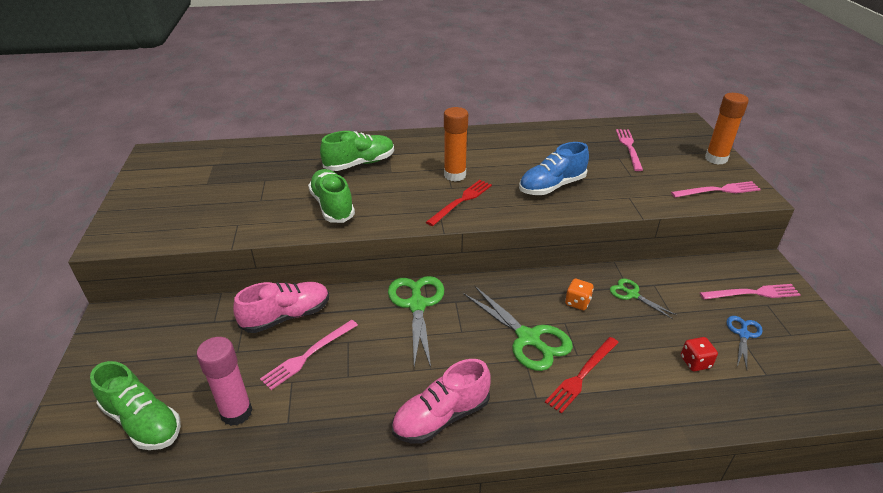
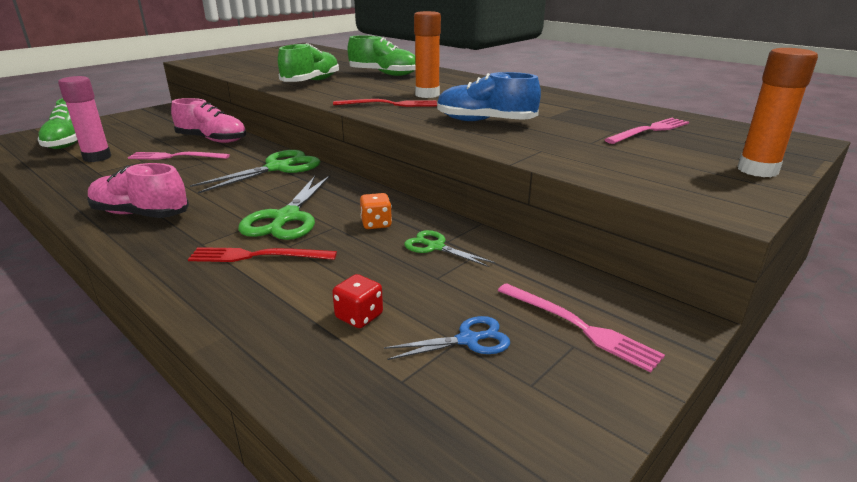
camera: 50 degrees right, 10 degrees down
(632, 294) = (435, 247): green scissors -> green scissors turned 60 degrees counterclockwise
(718, 190) = (676, 185): pink fork -> none

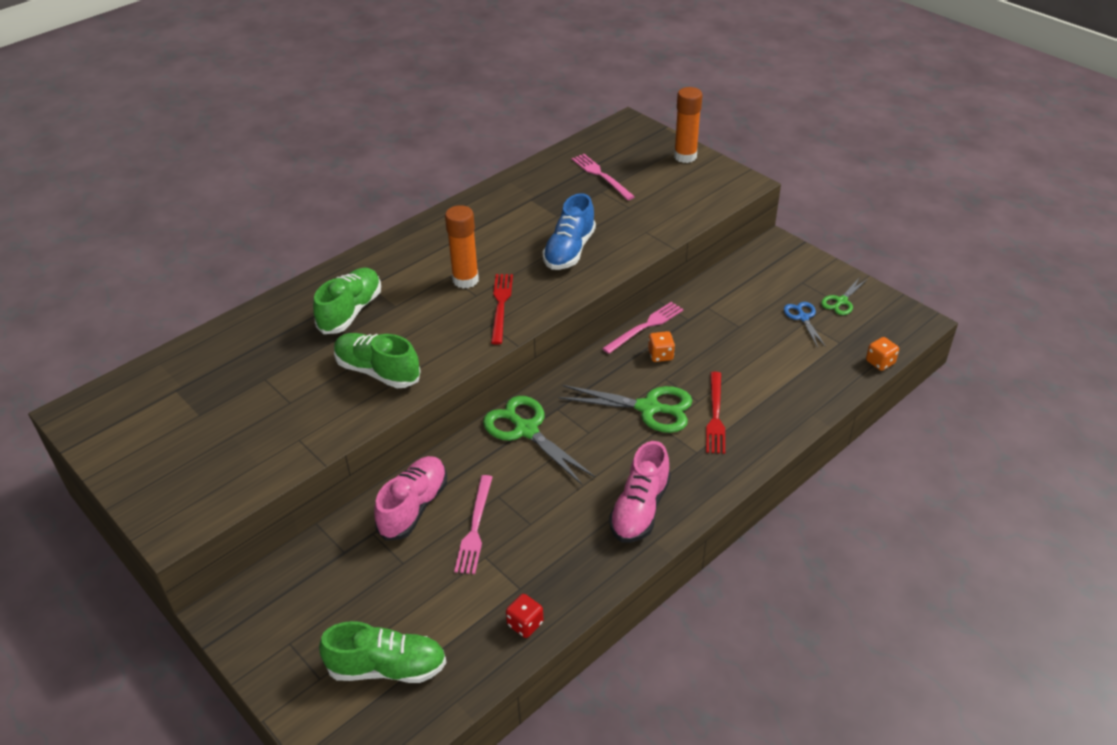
camera: 85 degrees left, 15 degrees up
(97, 157) = (465, 608): pink glue stick -> none
(337, 436) = (880, 362): none -> orange dice
(359, 316) = (786, 359): red dice -> red dice (525, 624)
(435, 247) = (697, 325): green scissors -> green scissors (841, 301)
(579, 326) = (785, 277): pink fork -> pink fork (645, 327)

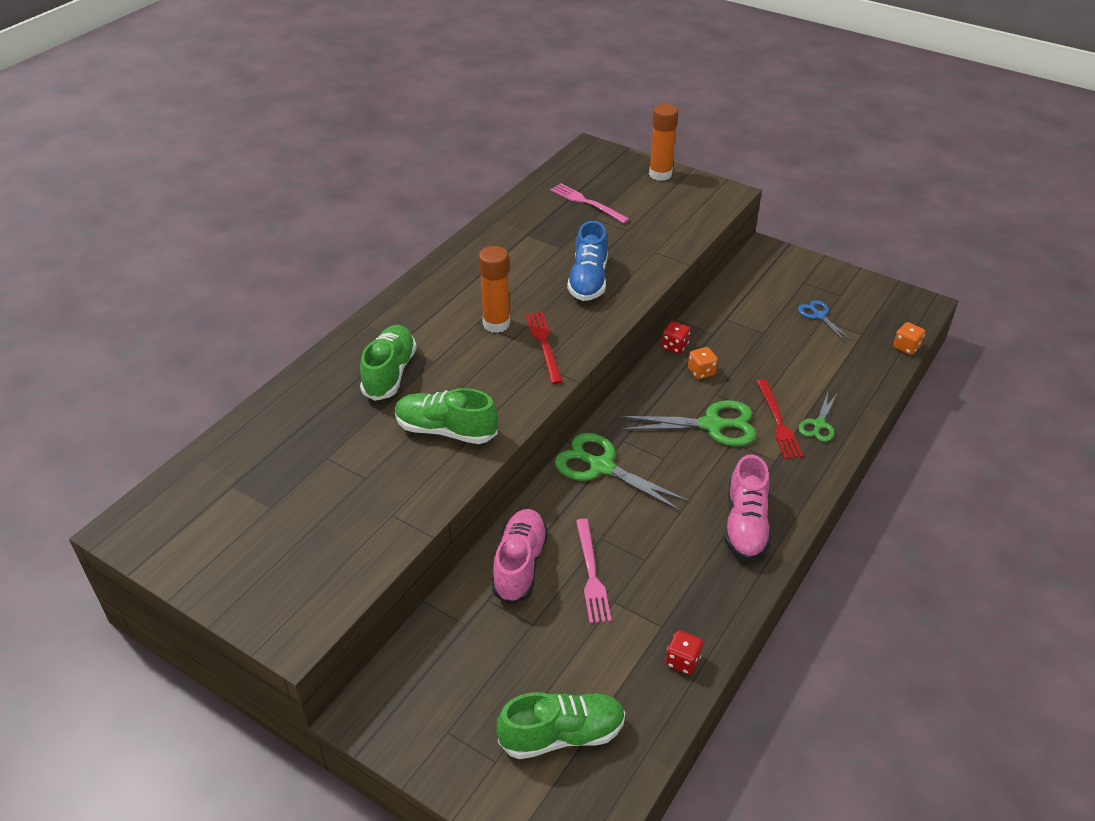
camera: 15 degrees left, 0 degrees up
(645, 327) = (674, 346): pink fork -> red dice
(841, 301) = (847, 295): green scissors -> green scissors (819, 424)

